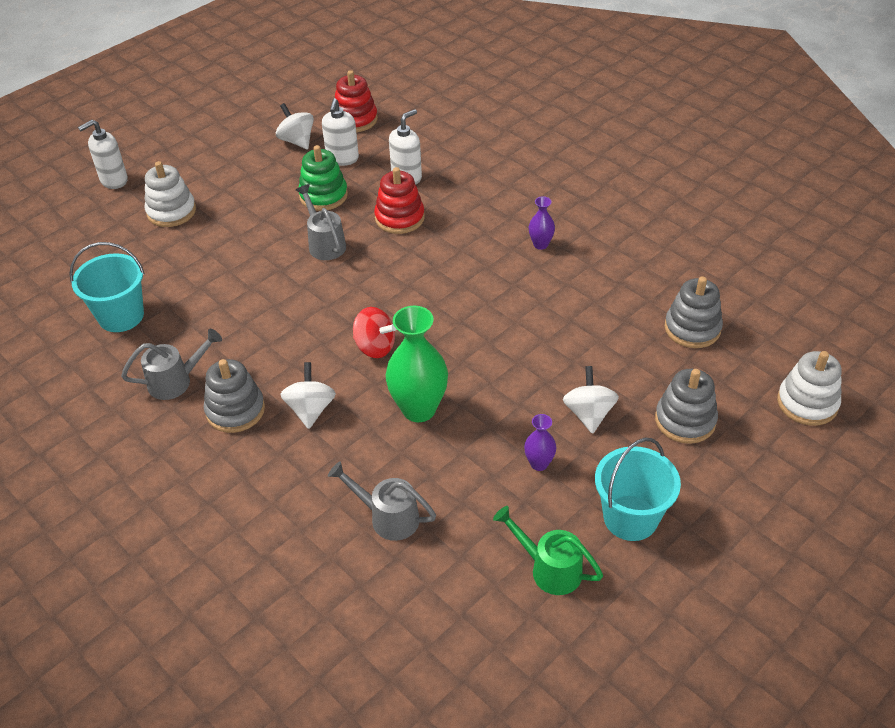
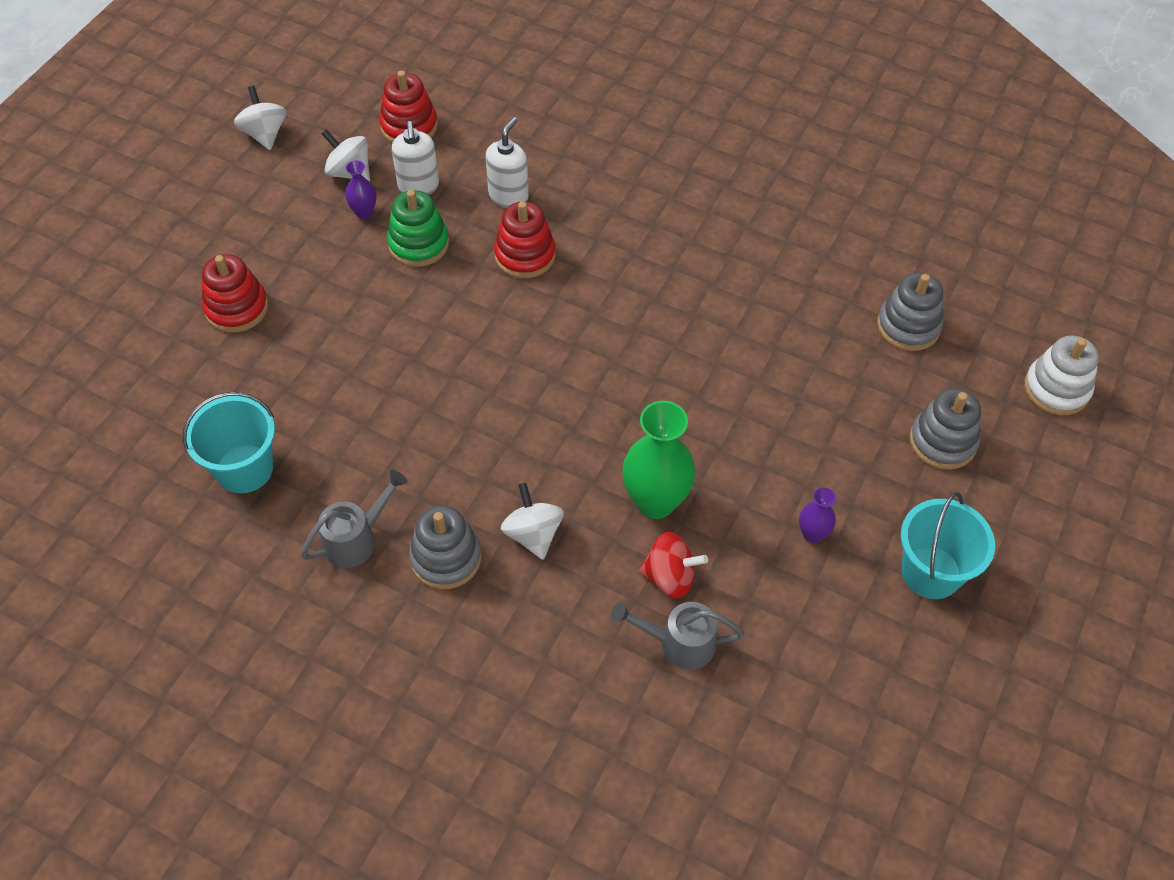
camera: 20 degrees left, 10 degrees up
(114, 180) = (138, 279): white soap dispenser -> none
(171, 211) = (236, 308): white stacking toy -> red stacking toy
(324, 243) = (450, 310): grey watering can -> none
(375, 347) = (571, 435): red spinning top -> red spinning top (670, 577)
(540, 244) = (703, 255): purple vase -> purple vase (364, 212)
(549, 569) = (872, 654): green watering can -> none
(589, 414) = (840, 459): white spinning top -> white spinning top (265, 134)

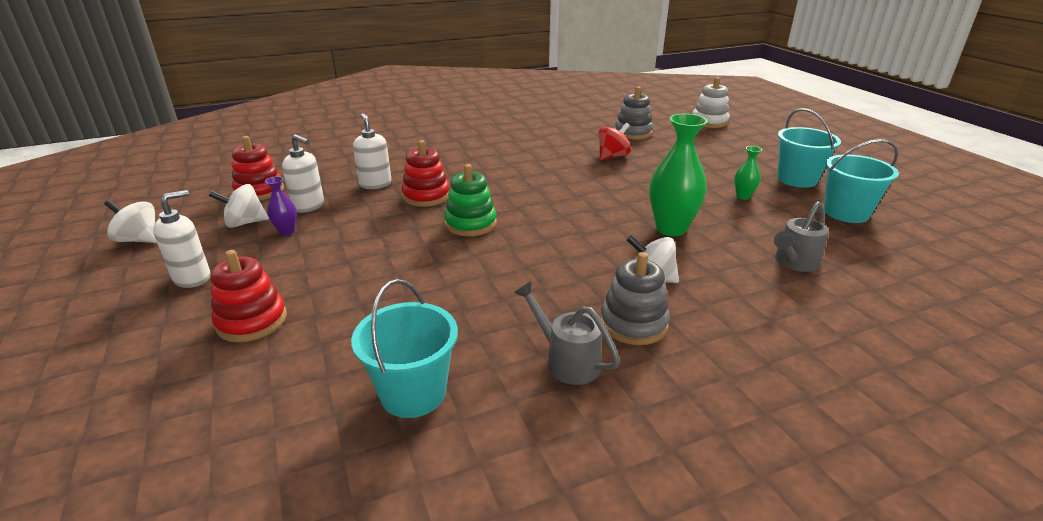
camera: 50 degrees left, 25 degrees down
(251, 221) = (192, 278): none -> white soap dispenser
(356, 539) = (567, 360): grey watering can -> grey watering can turned 45 degrees counterclockwise
(418, 244) = (351, 223): green stacking toy -> green stacking toy (470, 224)
(670, 577) = (736, 246): red spinning top -> red spinning top (612, 156)
(812, 534) = (743, 196): purple vase -> green vase
(869, 657) = (846, 213): none -> turquoise bucket
(942, 441) = (713, 150): grey stacking toy -> none

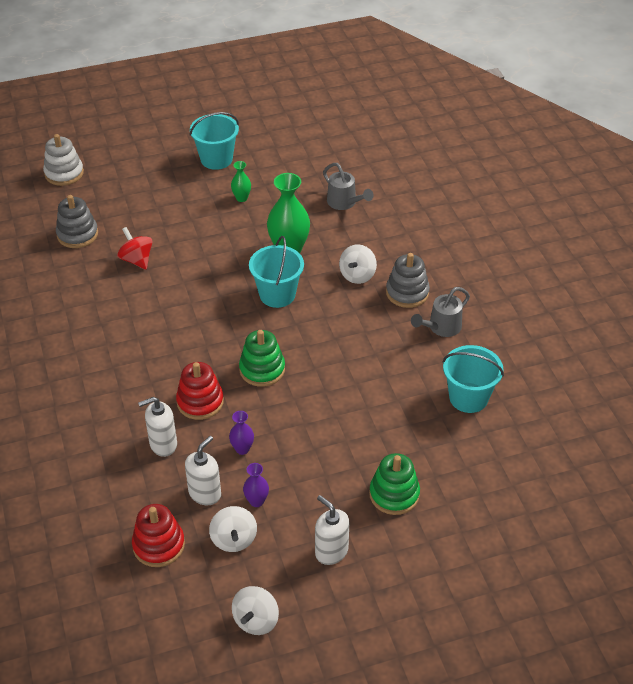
camera: 85 degrees left, 15 degrees up
(252, 321) = (394, 494): red stacking toy -> green stacking toy
(359, 220) = (242, 449): none -> purple vase
(846, 213) = (278, 154): turquoise bucket -> turquoise bucket (277, 294)

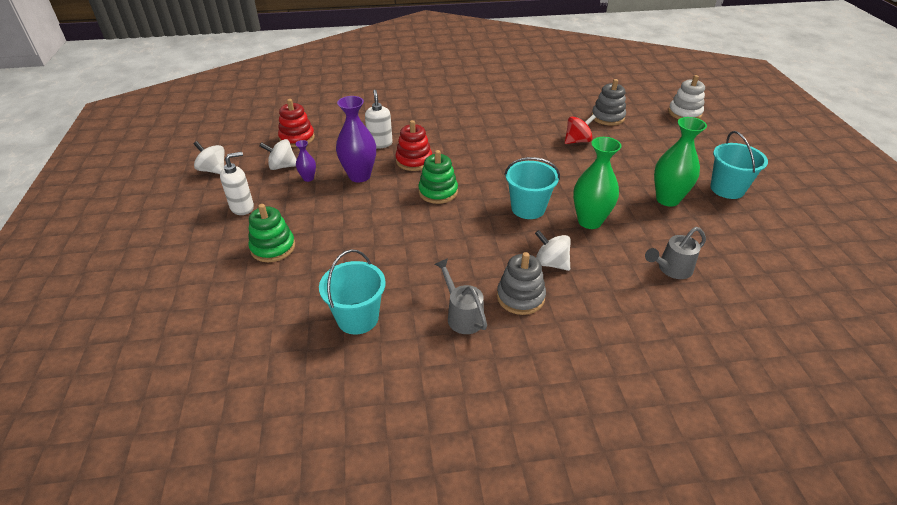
camera: 100 degrees right, 5 degrees down
(205, 493) = (328, 157): white soap dispenser -> none
(241, 198) = (667, 199): green vase -> green vase, size x2.01
(242, 449) = (359, 176): purple vase -> purple vase, size x2.01

